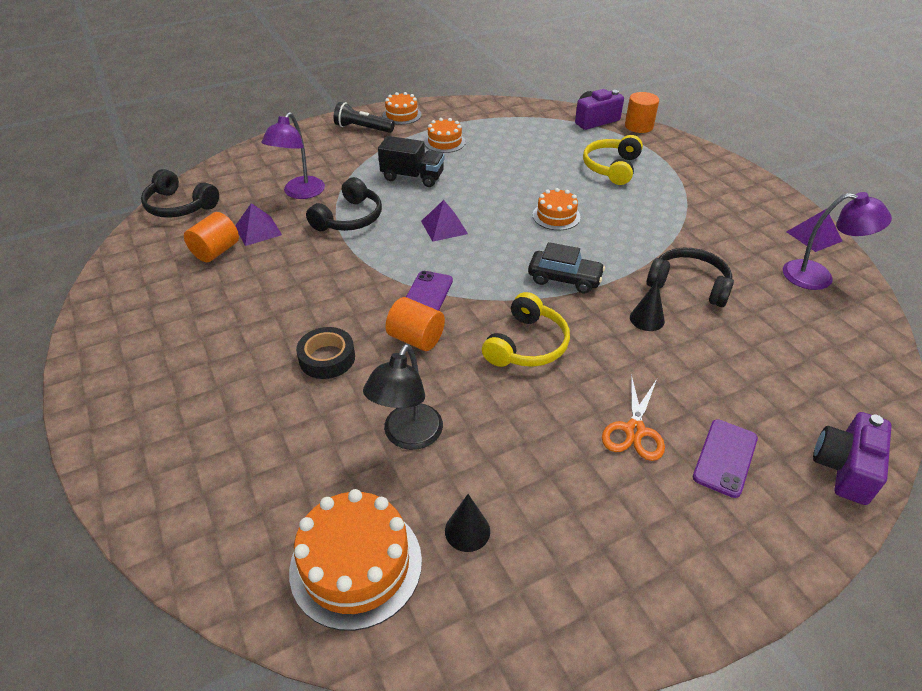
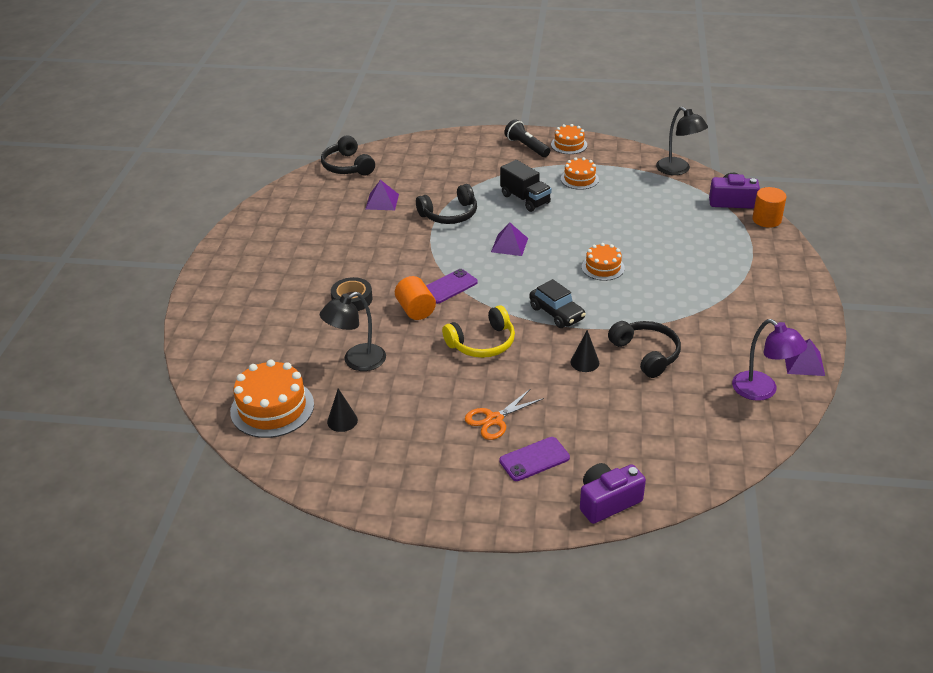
camera: 35 degrees right, 5 degrees down
(216, 251) = (344, 206): orange cylinder -> none
(300, 193) = (433, 184): purple lamp -> none
(522, 108) = (678, 170): none -> black lamp
(611, 167) = (695, 246): yellow headphones -> none

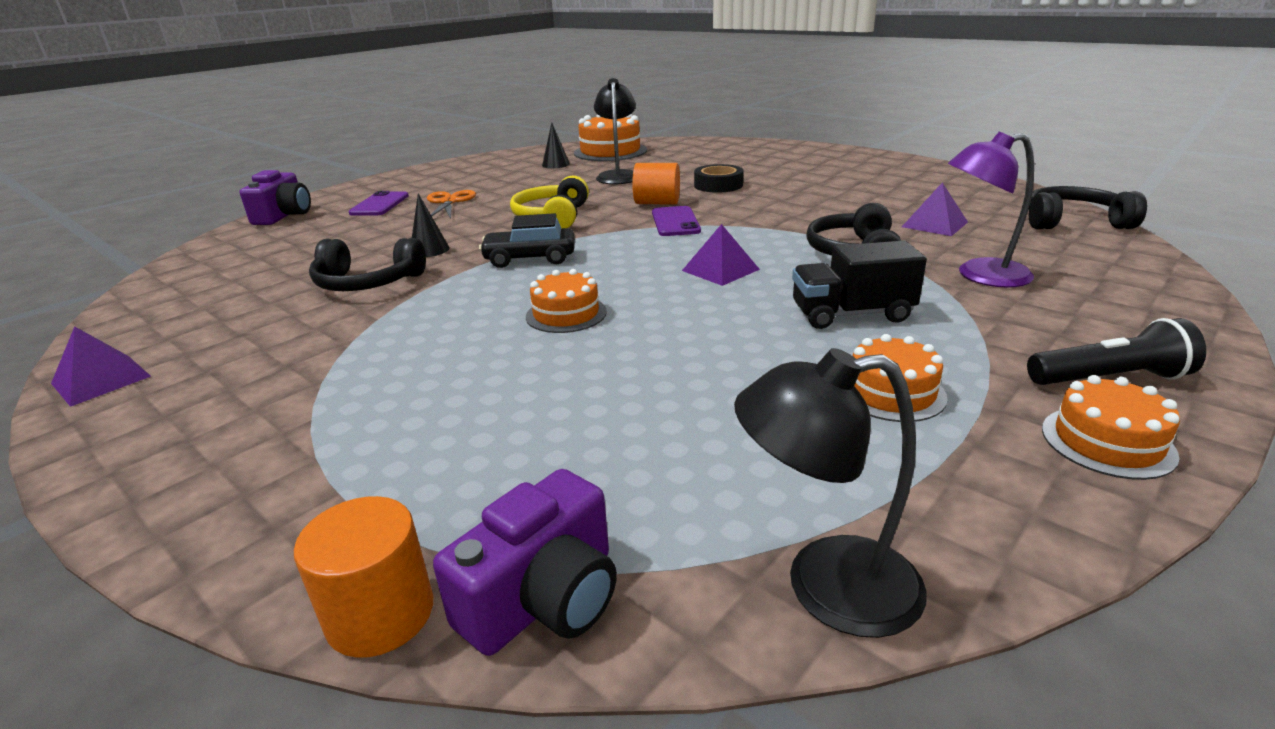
camera: 125 degrees right, 10 degrees down
(762, 391) = (163, 325): purple lamp -> purple lamp (980, 275)

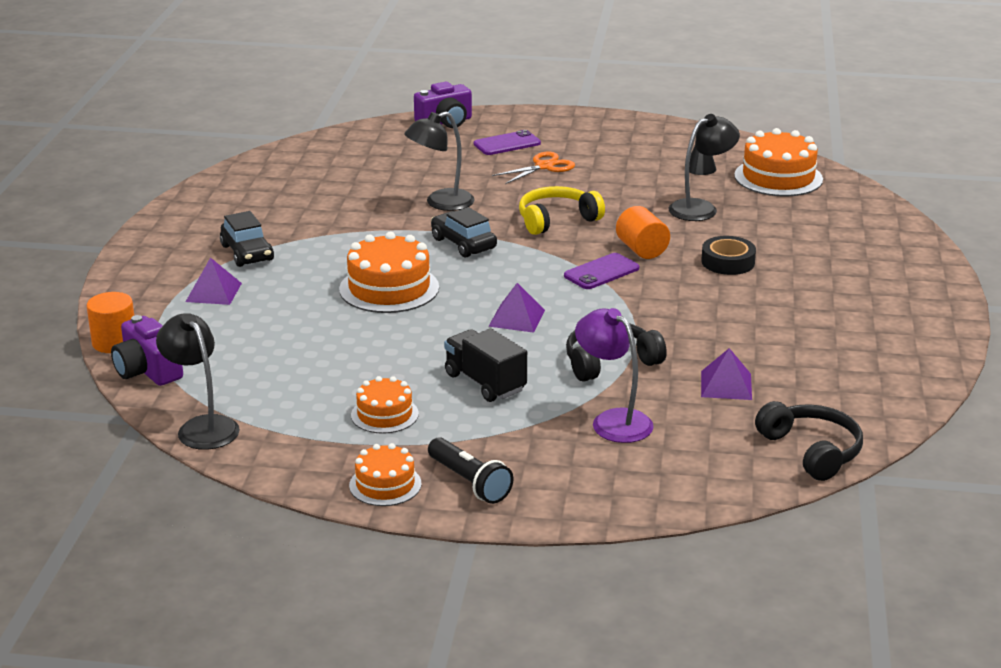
camera: 55 degrees right, 0 degrees up
(101, 379) = (197, 198): purple pyramid -> purple pyramid (213, 292)
(321, 381) = (247, 253): none -> black car
(367, 283) = (368, 208): black headphones -> none
(429, 250) = (440, 203): black cone -> black lamp
(544, 598) = (147, 370): purple camera -> purple camera turned 45 degrees clockwise
(566, 314) = (389, 288): orange cake -> orange cake, size x1.68

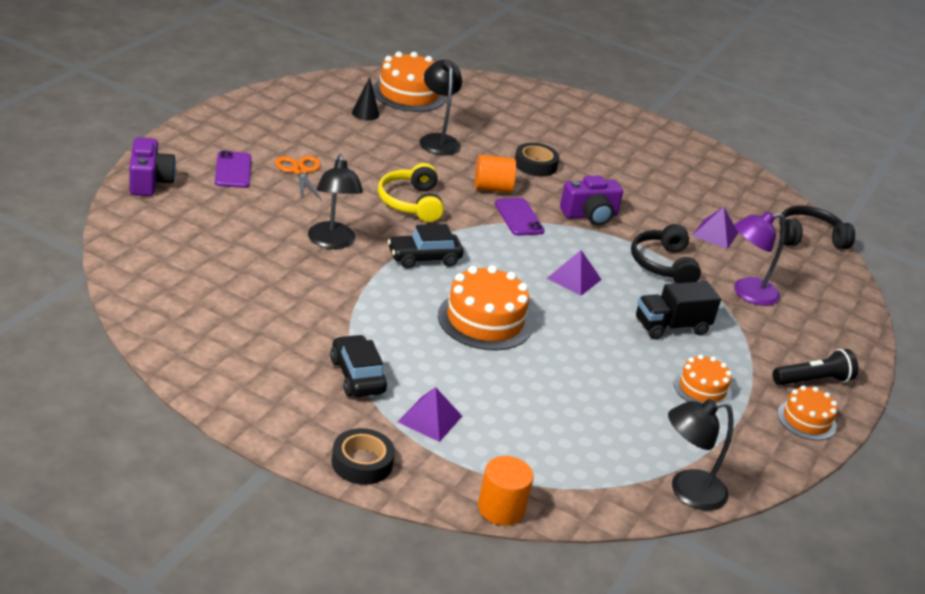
camera: 75 degrees left, 5 degrees up
(133, 277) = (362, 463): none -> black tape
(147, 370) = (570, 500): purple camera -> purple camera (590, 215)
(247, 253) = (357, 376): black car -> black car turned 105 degrees counterclockwise

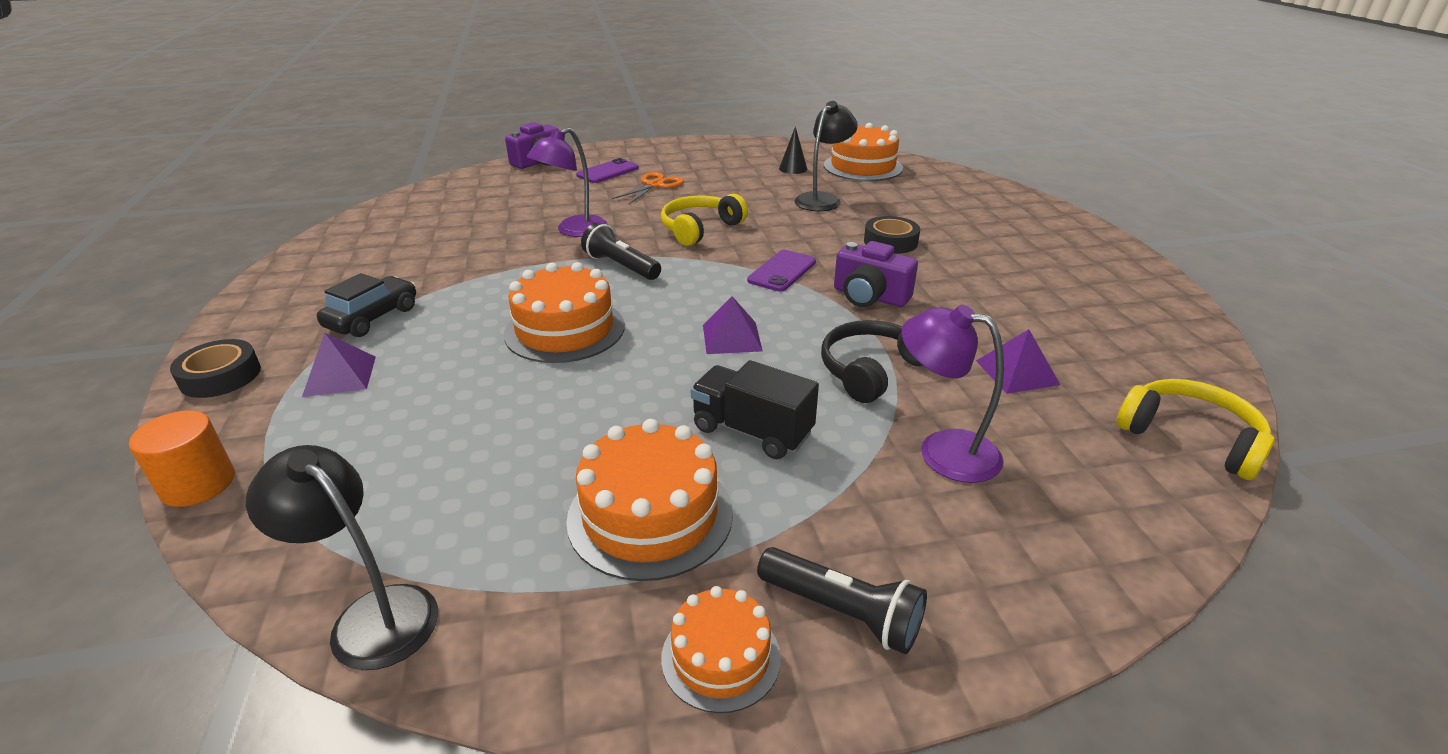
camera: 55 degrees right, 0 degrees up
(332, 242) = (574, 231): black lamp -> purple lamp
(424, 258) = (621, 266): black car -> black flashlight
(492, 188) = (802, 244): orange cylinder -> none
(702, 389) = (650, 515): orange cake -> orange cake, size x1.68
(809, 237) = (1190, 438): black headphones -> yellow headphones

